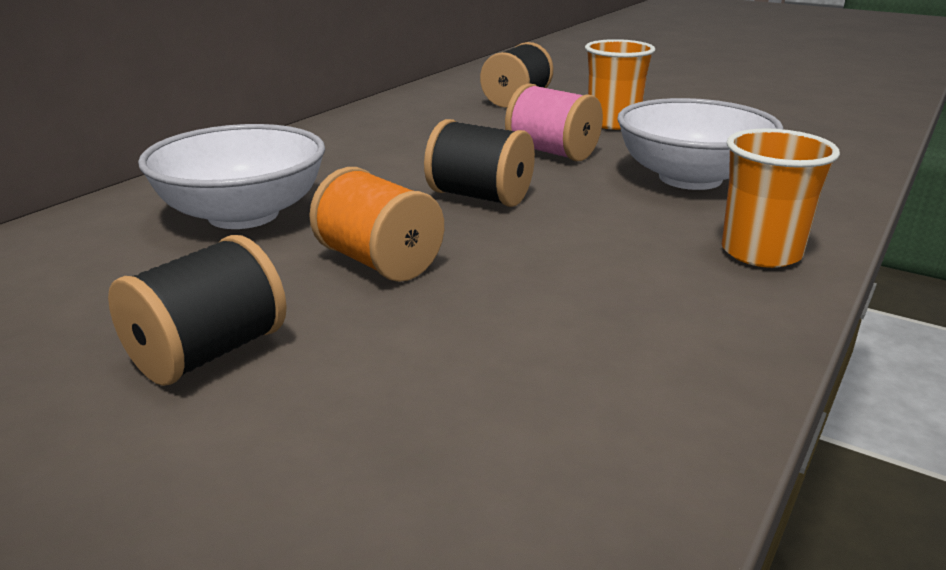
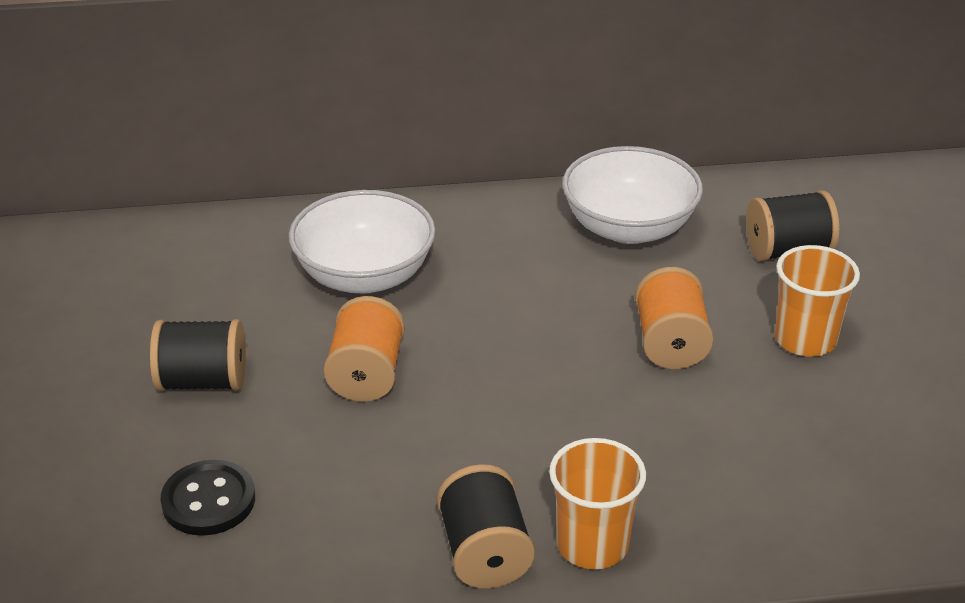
camera: 50 degrees right, 10 degrees up
(424, 435) = (208, 501): none -> black button
(480, 197) = (524, 357): black spool -> black spool (484, 553)
(552, 152) = (670, 343): pink spool -> orange spool
(690, 178) = (712, 447): white bowl -> white bowl (629, 228)

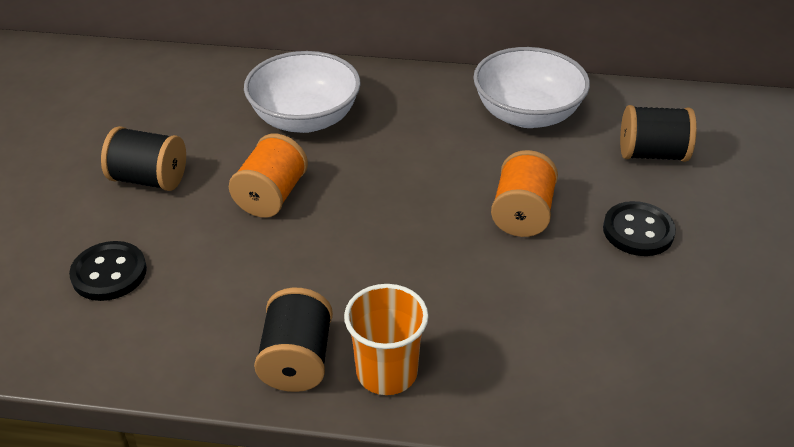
camera: 15 degrees right, 5 degrees up
(805, 339) = (638, 231): orange cup -> black button

